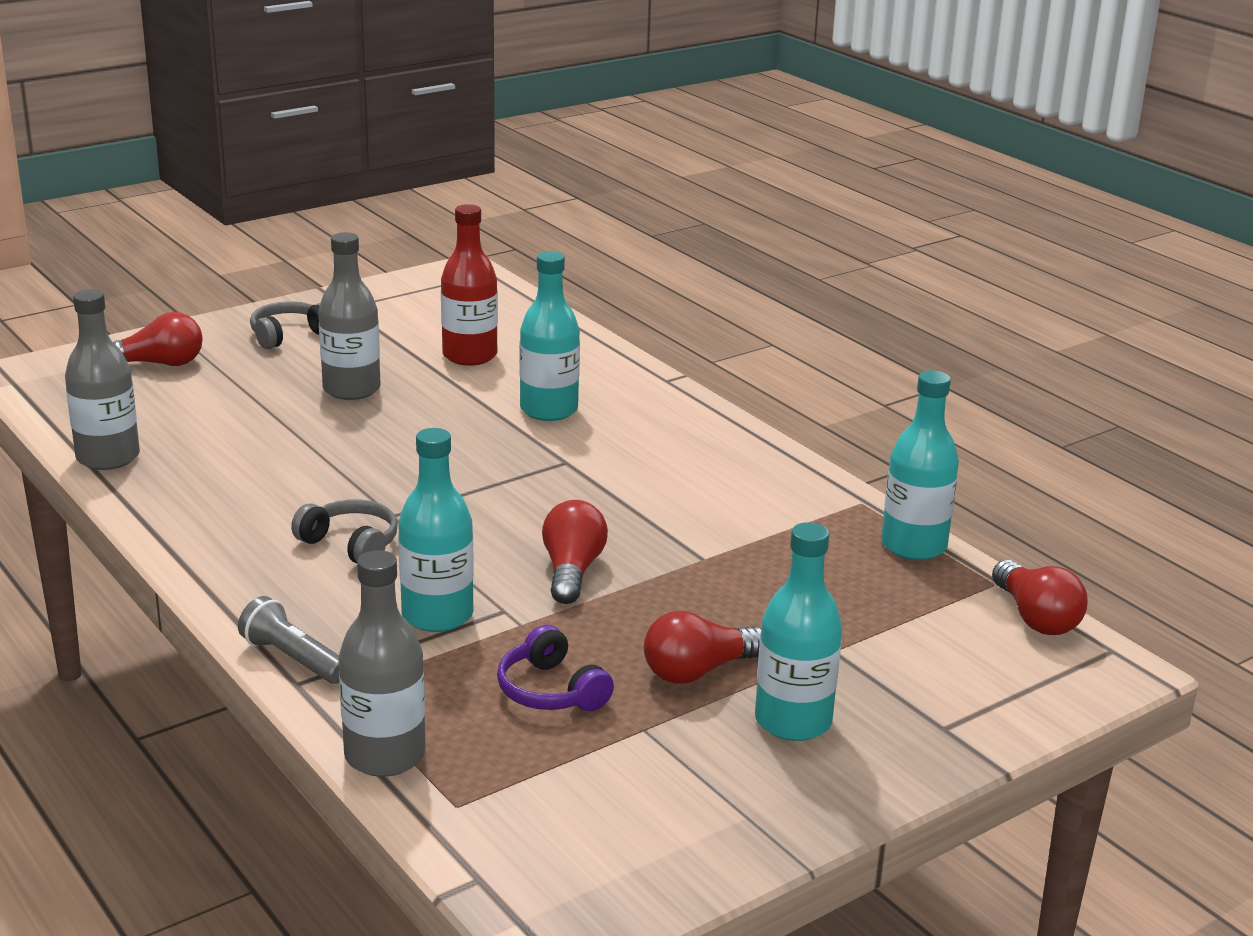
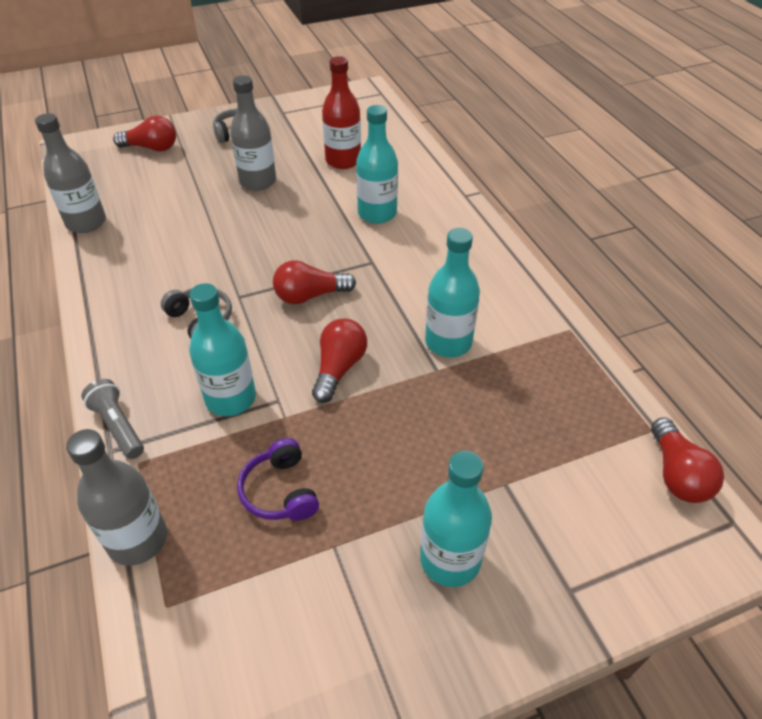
camera: 15 degrees right, 20 degrees up
(698, 671) = (395, 489): red light bulb -> red light bulb (310, 296)
(913, 546) = (598, 379): turquoise bottle -> turquoise bottle (448, 342)

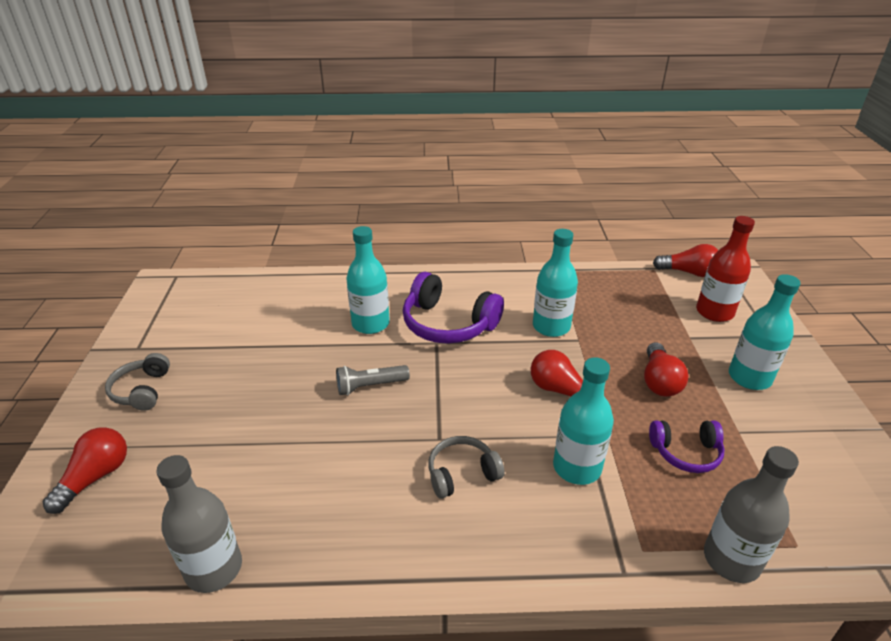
camera: 70 degrees left, 10 degrees down
(118, 426) = (593, 563): grey flashlight -> grey flashlight (370, 386)
(258, 181) = (256, 391): grey bottle -> none
(310, 296) = (462, 389): red light bulb -> red light bulb (659, 381)
(343, 160) = (271, 325): red bottle -> red bottle (714, 312)
(406, 263) = (448, 324): none -> purple headphones

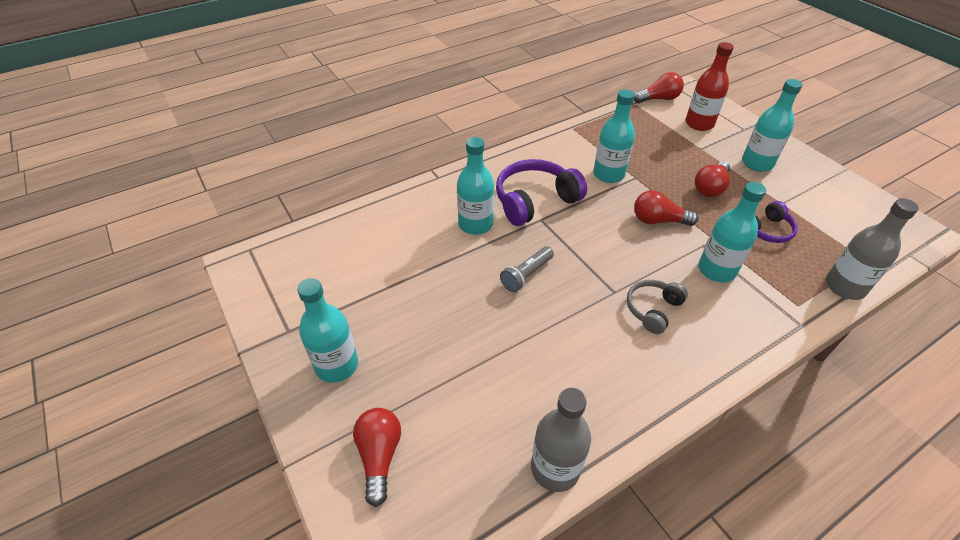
camera: 30 degrees left, 10 degrees up
(142, 390) = (337, 365): grey headphones -> turquoise bottle
(448, 324) = (535, 201): purple headphones -> purple headphones turned 150 degrees clockwise
(659, 381) = (710, 187): red light bulb -> red light bulb turned 60 degrees clockwise

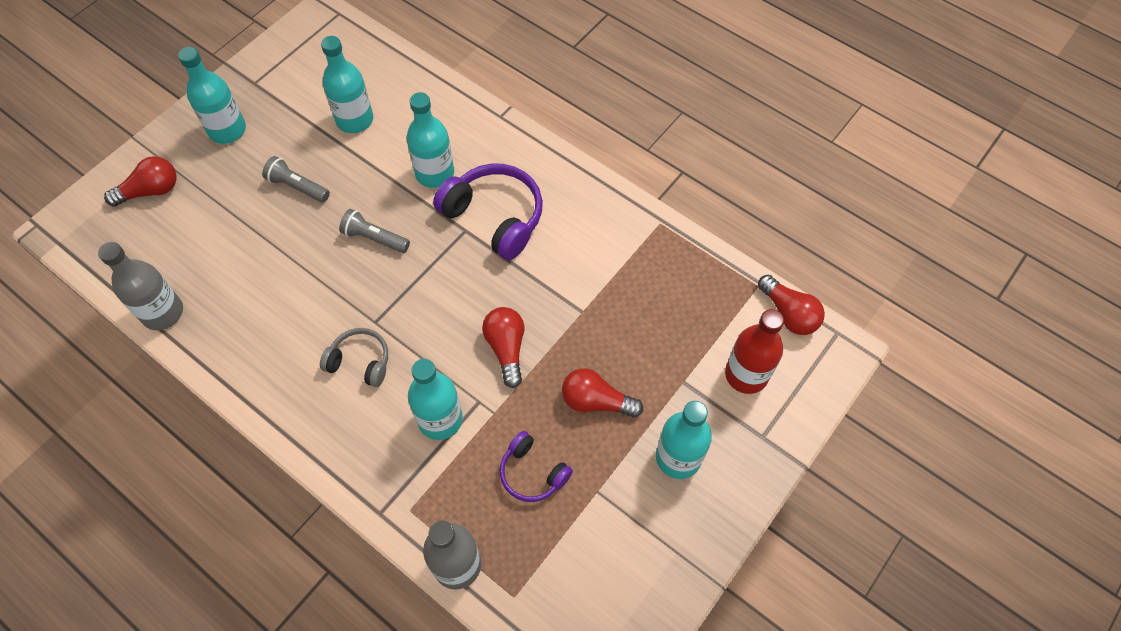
camera: 70 degrees right, 15 degrees up
(443, 319) = (297, 187): none -> grey flashlight
(608, 174) = (576, 281): turquoise bottle -> turquoise bottle (355, 120)

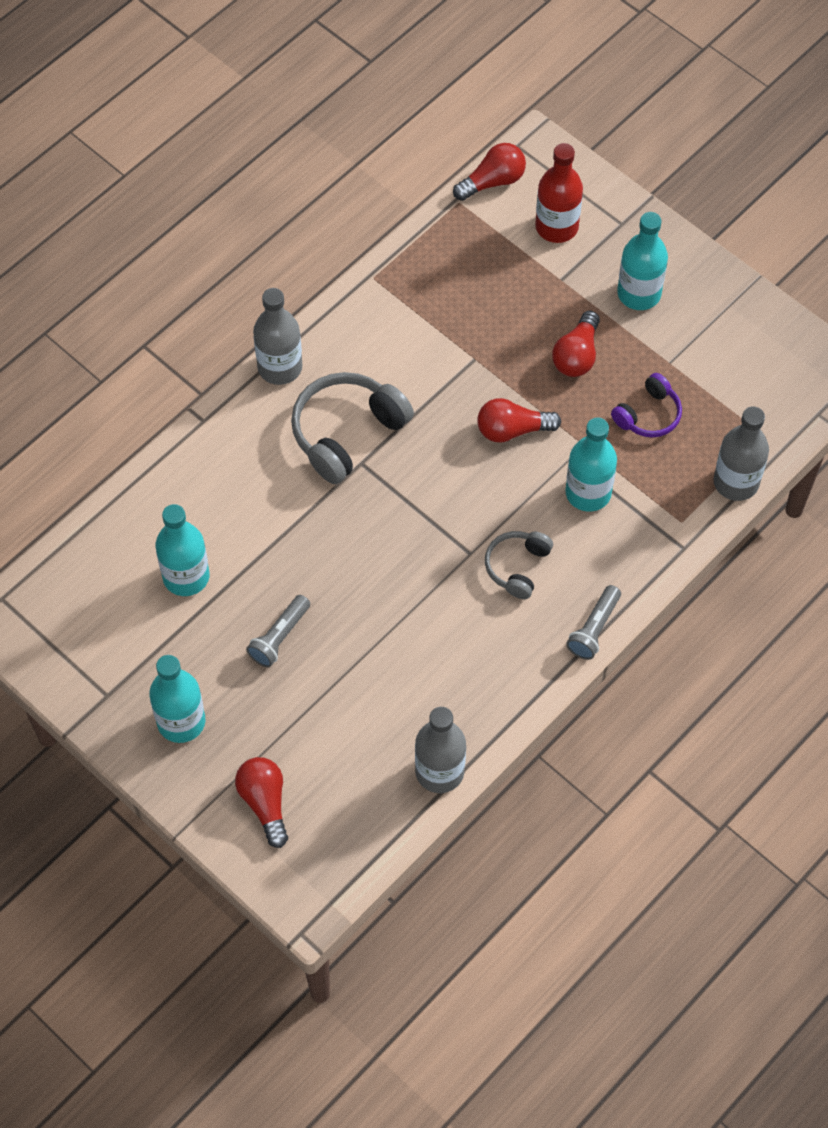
camera: 85 degrees left, 0 degrees up
(374, 238) = (362, 554): grey flashlight -> grey flashlight (594, 629)
(435, 173) = (279, 491): turquoise bottle -> none
(494, 217) = (347, 433): purple headphones -> grey headphones
(557, 163) = (280, 367): none -> grey bottle

